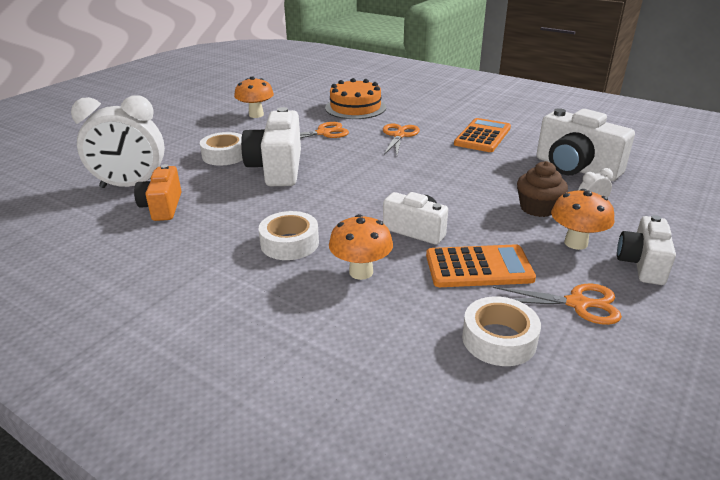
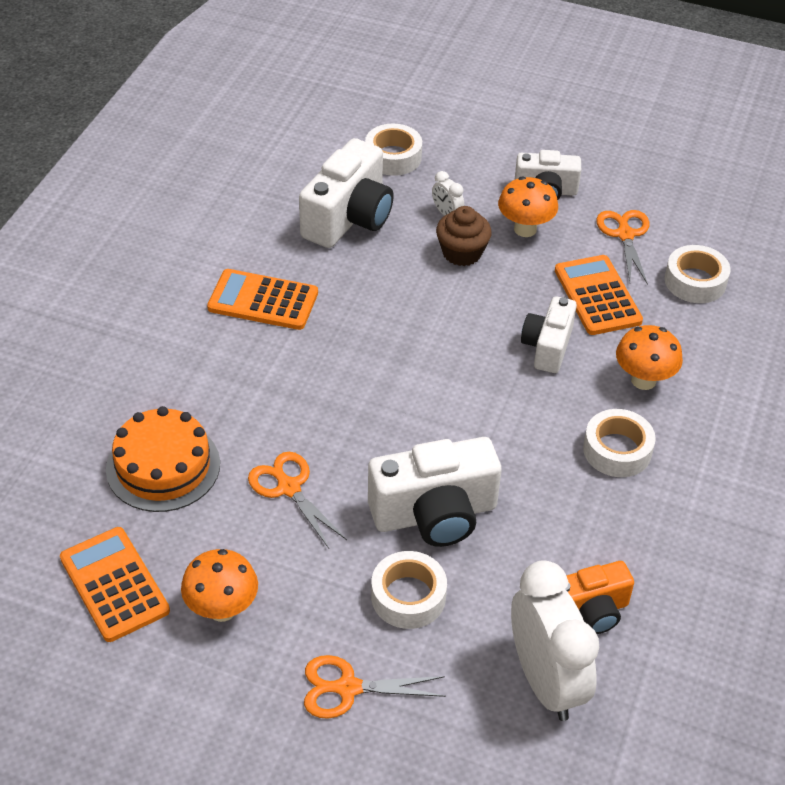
camera: 105 degrees left, 15 degrees up
(288, 97) = (114, 584): none -> orange calculator
(399, 135) = (279, 392): orange scissors -> orange scissors (347, 688)
(666, 193) = (393, 157): none -> white tape

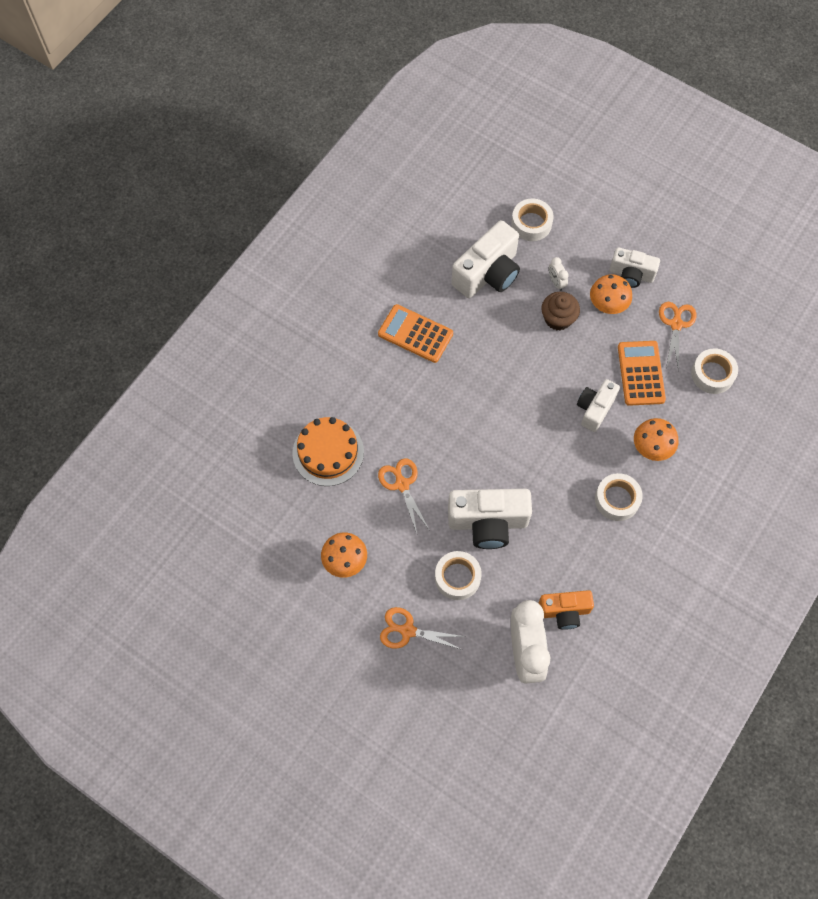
camera: 15 degrees right, 20 degrees up
(114, 584) = (285, 531): orange calculator -> none

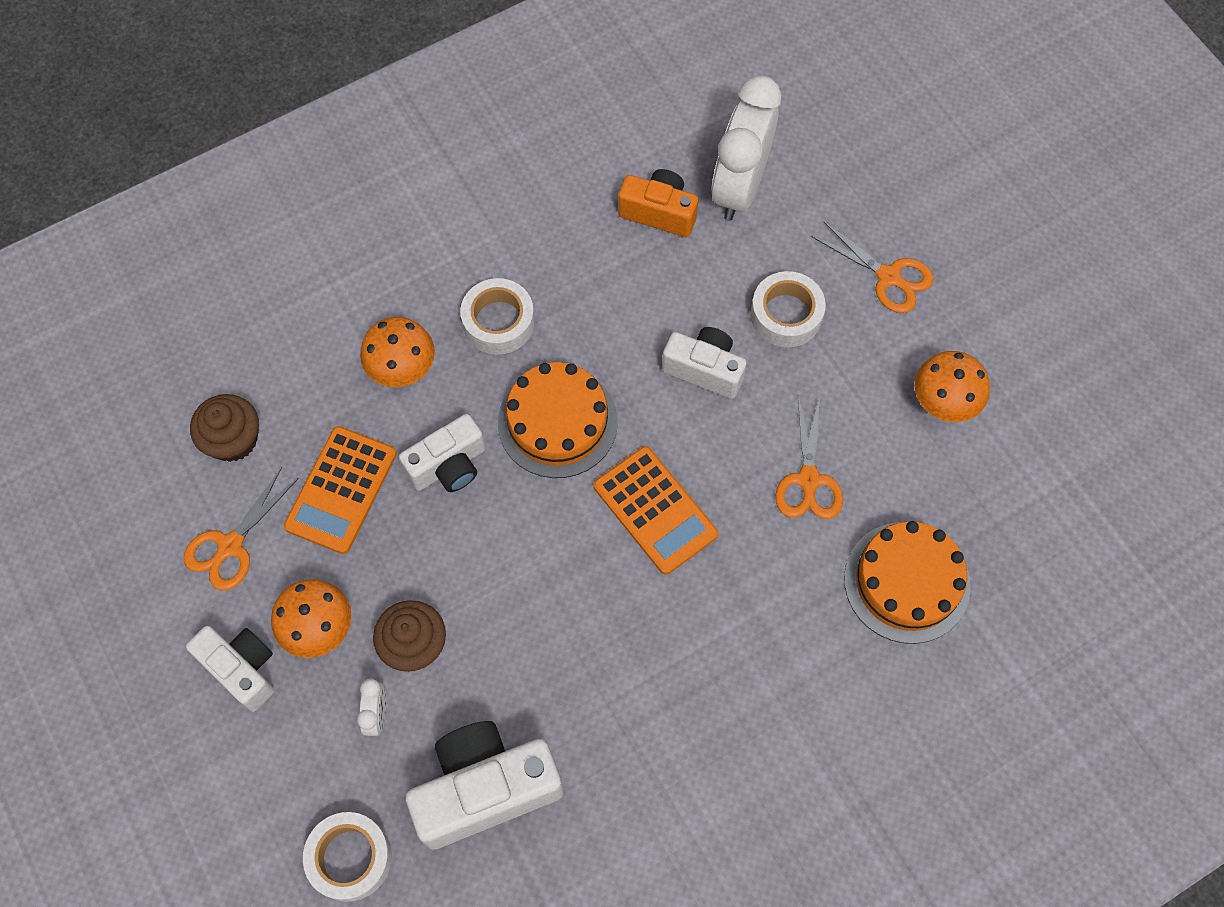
camera: 155 degrees left, 0 degrees up
(415, 334) = (671, 728): orange calculator -> orange calculator (655, 510)
(488, 522) = (704, 369): white camera -> white camera, size x0.62
(552, 457) = (557, 422): none -> orange cake
(712, 374) = (233, 439): white tape -> brown cupcake

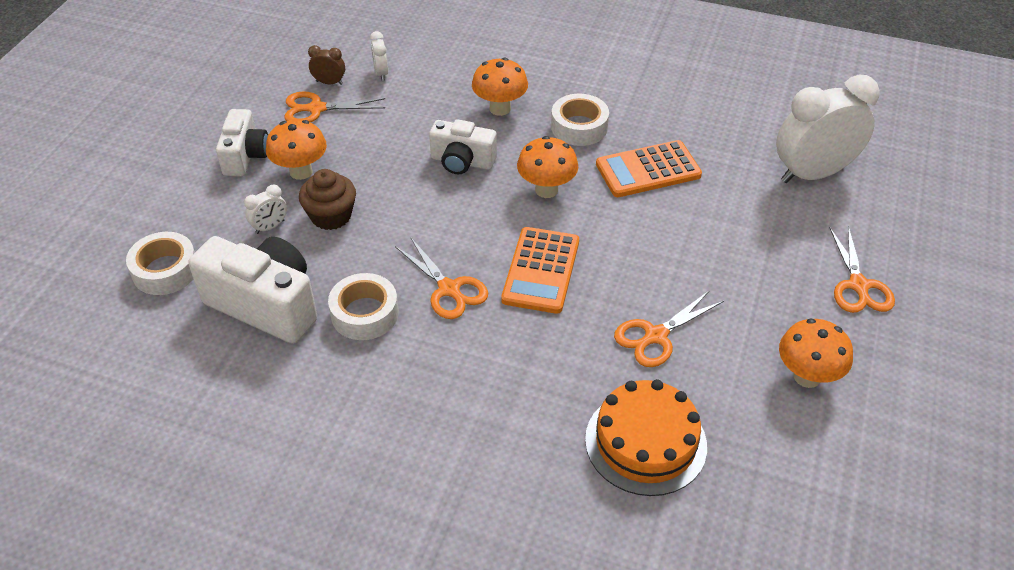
camera: 50 degrees right, 20 degrees down
(198, 502) = (329, 82): none -> brown clock
(233, 439) = (381, 73): brown cupcake -> white clock
(341, 490) = (397, 129): orange calculator -> orange calculator (648, 170)
(557, 422) = (546, 190): orange cake -> orange mushroom
(609, 607) = (449, 289): none -> orange scissors
(659, 212) = (743, 149): orange camera -> none
(704, 369) = (667, 234): white camera -> none
(786, 315) = (757, 250): white tape -> white tape (364, 313)

